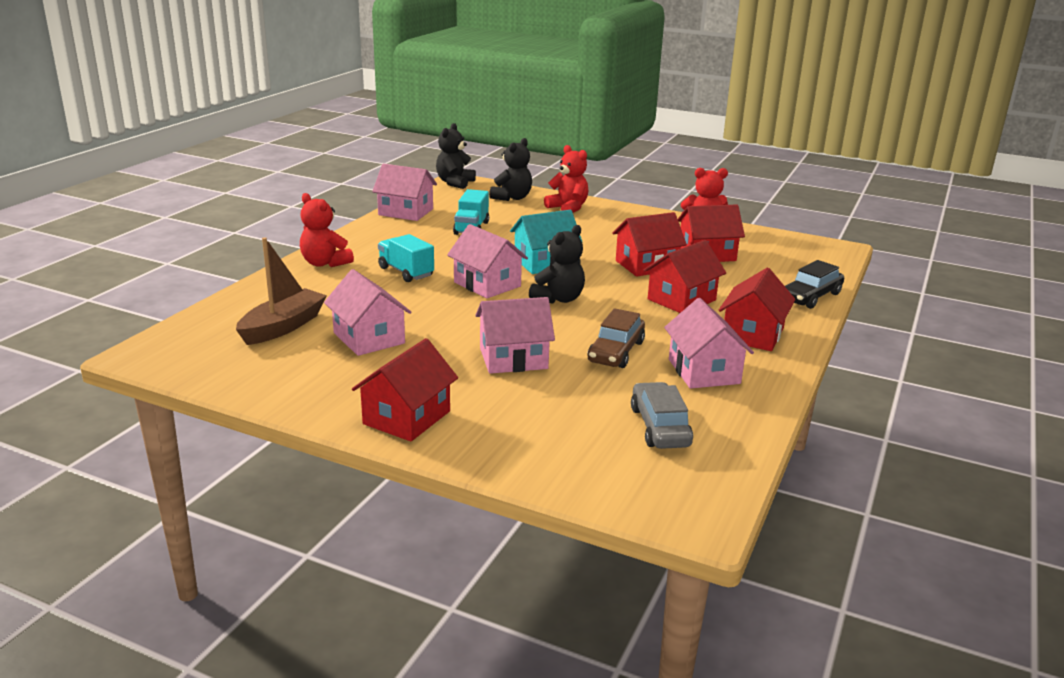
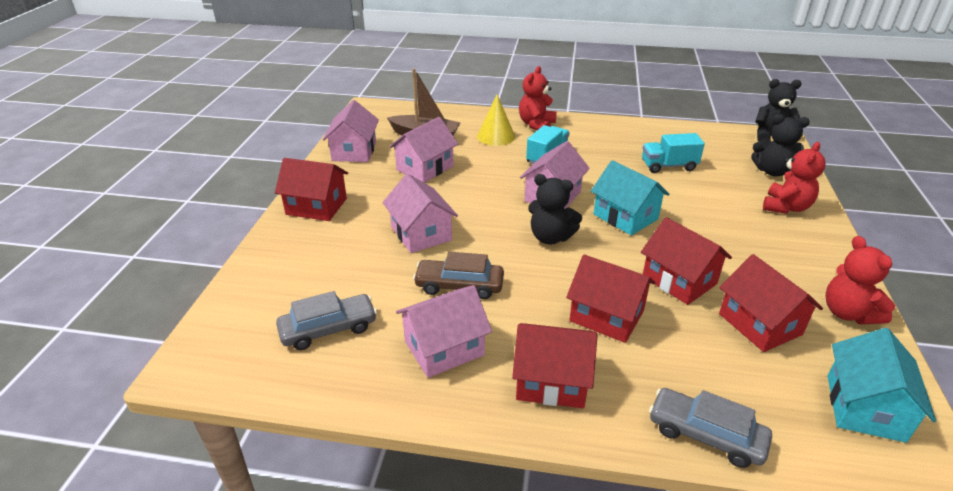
camera: 75 degrees right, 10 degrees up
(330, 288) = (496, 136): none -> yellow cone
(406, 212) = (670, 131): pink house -> pink house (354, 151)
(790, 249) = (865, 407): none -> turquoise house
(810, 296) = (705, 435): black car -> grey car

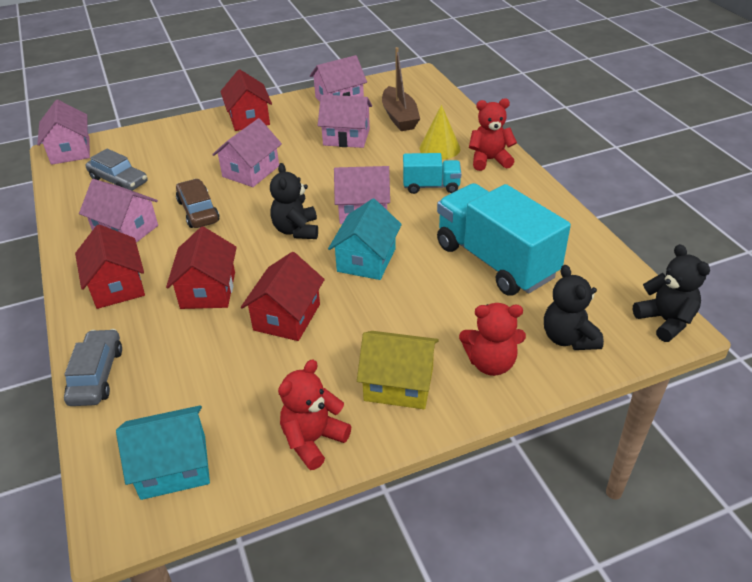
camera: 60 degrees right, 5 degrees up
(198, 356) = (70, 151): none -> pink house
(668, 166) = (495, 261): turquoise truck -> turquoise truck, size x1.97
(760, 324) = (254, 380): red house -> none
(794, 252) = (398, 384): none -> yellow house

